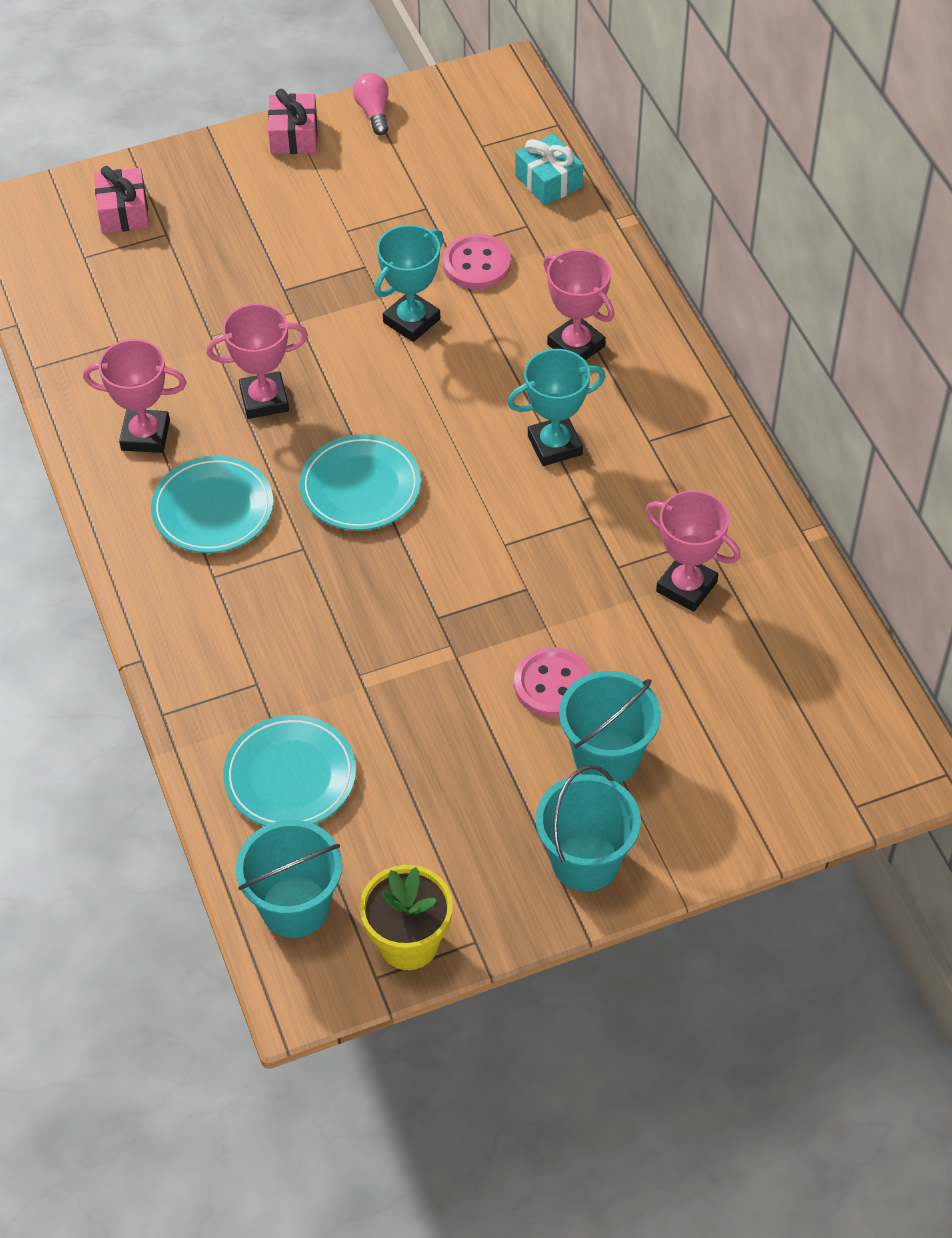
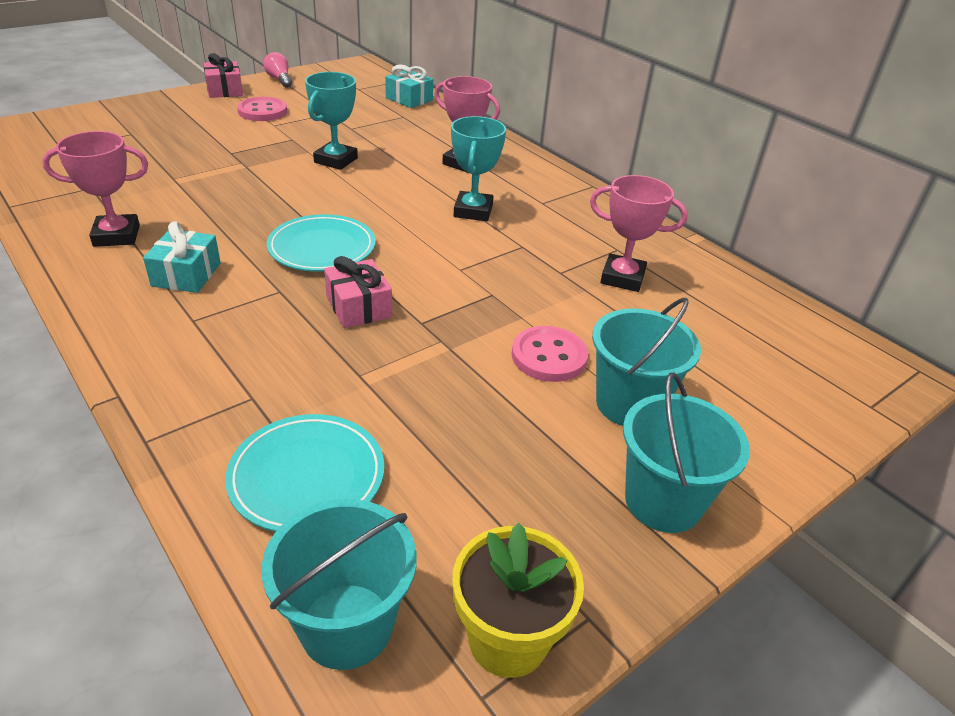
camera: 20 degrees left, 15 degrees down
(123, 212) = (95, 126): pink gift -> pink gift (359, 307)
(213, 509) = (186, 274): turquoise plate -> turquoise gift
(264, 400) = (225, 207): pink trophy -> none
(477, 264) = (374, 133): pink button -> pink button (262, 111)
(555, 445) = (473, 211): turquoise trophy -> turquoise trophy turned 45 degrees counterclockwise

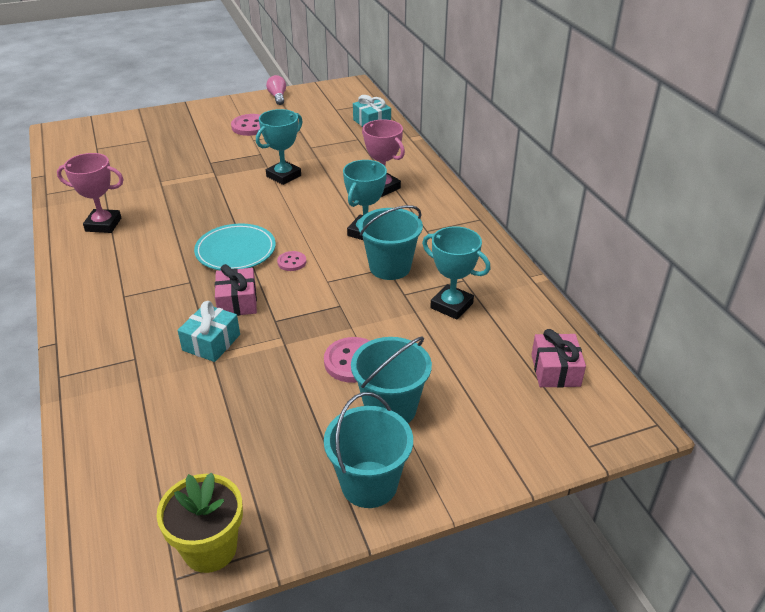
camera: 20 degrees right, 0 degrees up
(186, 274) = (134, 261): turquoise gift -> turquoise gift (211, 342)
(225, 90) = (231, 105): pink gift -> pink gift (555, 370)
(307, 476) = (142, 419): turquoise plate -> none
(346, 625) = (119, 517): turquoise bucket -> turquoise bucket (390, 267)
(402, 253) = (292, 262): none -> pink button
(622, 278) = (451, 306): pink trophy -> turquoise trophy

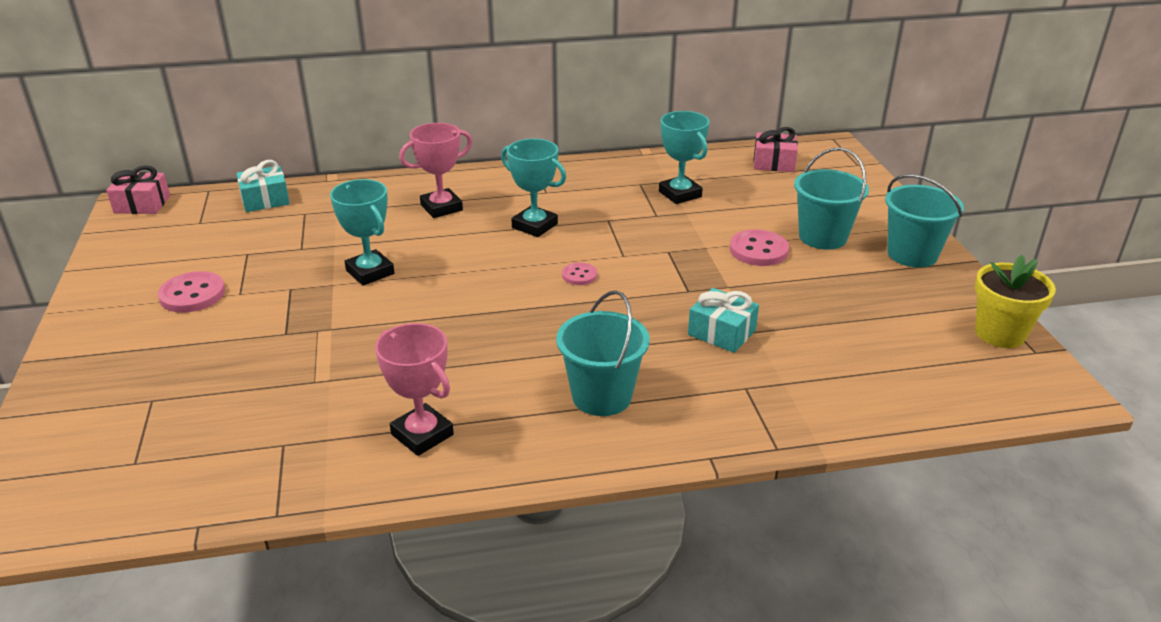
camera: 80 degrees left, 5 degrees down
(103, 225) = (422, 434): pink trophy -> pink trophy turned 60 degrees counterclockwise
(235, 251) = (541, 314): turquoise plate -> none
(237, 302) = (649, 314): pink gift -> pink gift (142, 204)
(277, 97) = (107, 267): pink light bulb -> none
(390, 267) = (607, 218): turquoise bucket -> turquoise bucket (602, 396)
(451, 306) = (680, 194): turquoise trophy -> turquoise trophy turned 75 degrees counterclockwise

